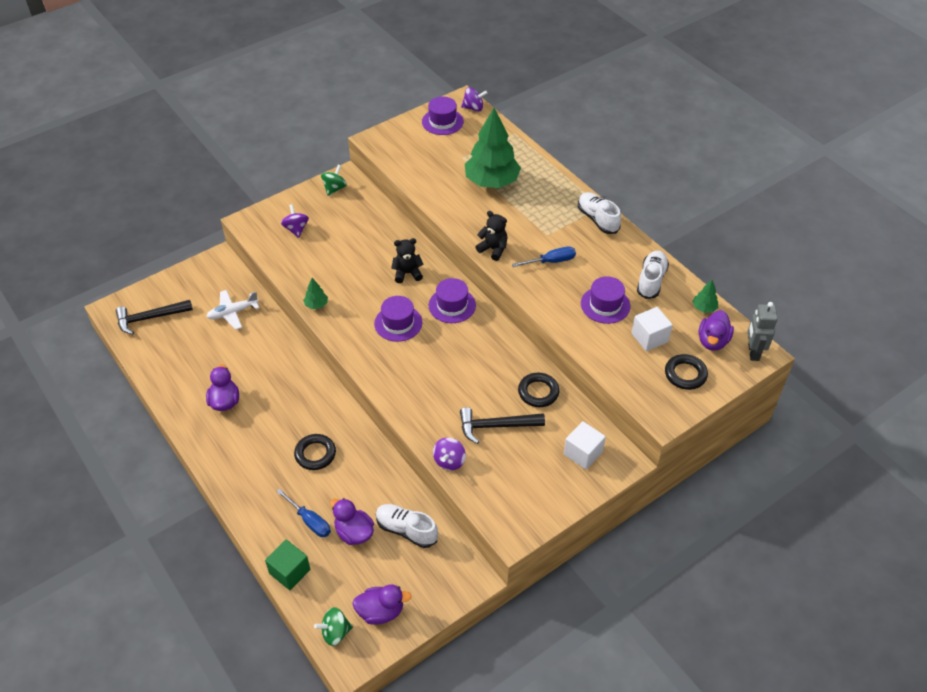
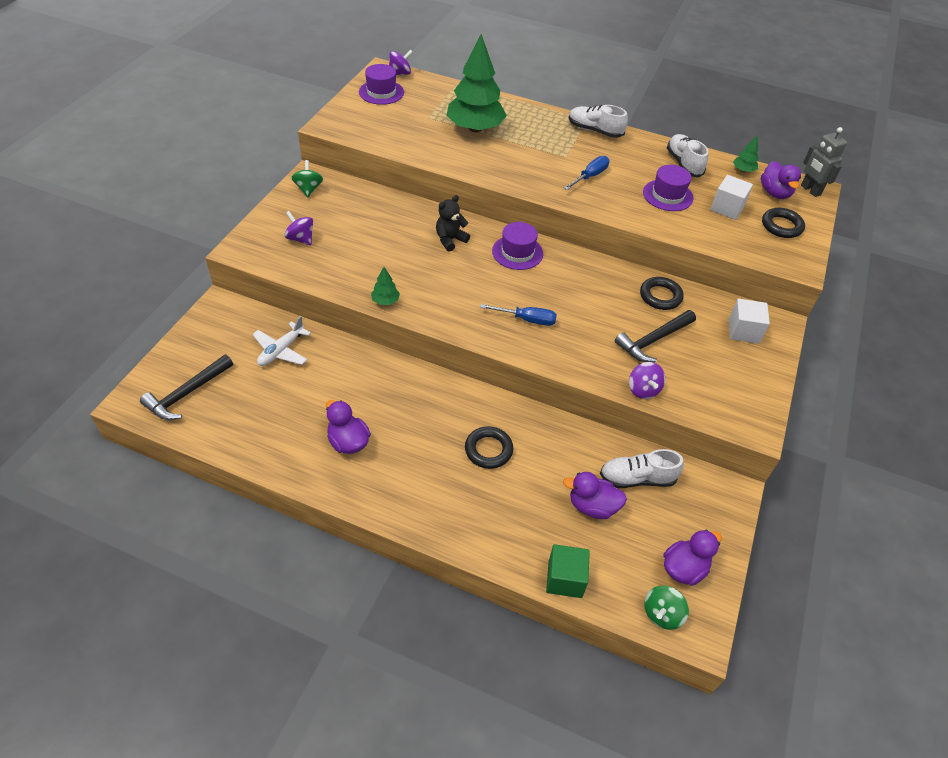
camera: 35 degrees left, 0 degrees up
(310, 521) = (540, 518): blue screwdriver -> blue screwdriver (527, 319)
(398, 323) = (482, 287): purple hat -> none
(493, 249) = (530, 183): black teddy bear -> none

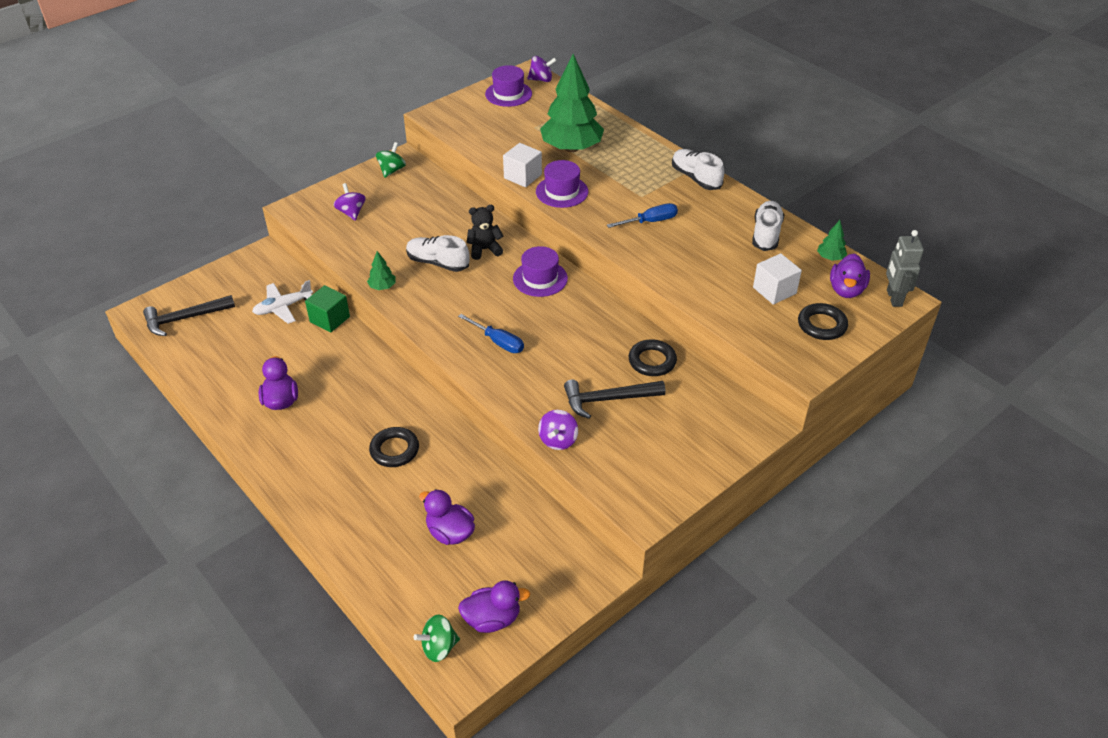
camera: 30 degrees right, 5 degrees down
(565, 579) = (376, 582): green cube -> green cube (330, 319)
(637, 478) = (513, 525): white shoe -> white shoe (438, 263)
(668, 195) = (718, 261): purple hat -> purple hat (562, 192)
(743, 331) = (713, 421): white cube -> white cube (522, 176)

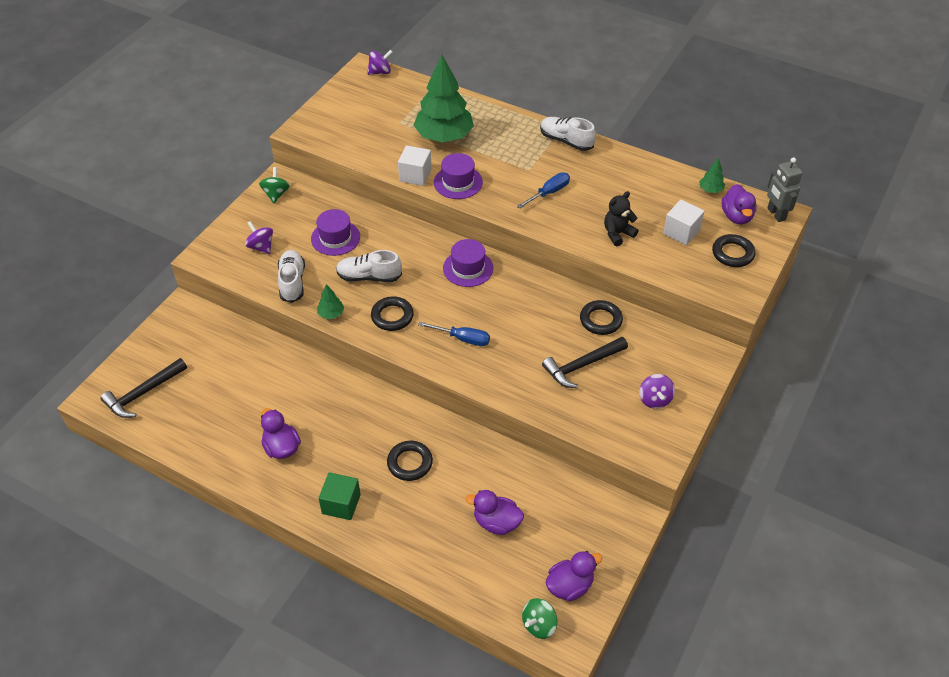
camera: 20 degrees left, 5 degrees up
(283, 307) = (233, 356): white plane -> none
(330, 319) = (284, 355): green cube -> green cube (341, 504)
(440, 304) = (392, 316): none -> black ring
(484, 249) = (404, 253): black teddy bear -> black teddy bear (617, 234)
(508, 94) = (358, 93): purple hat -> purple hat (335, 238)
(558, 440) = (559, 415): purple spinning top -> purple spinning top (654, 399)
(766, 234) = (649, 181): white shoe -> white shoe (292, 282)

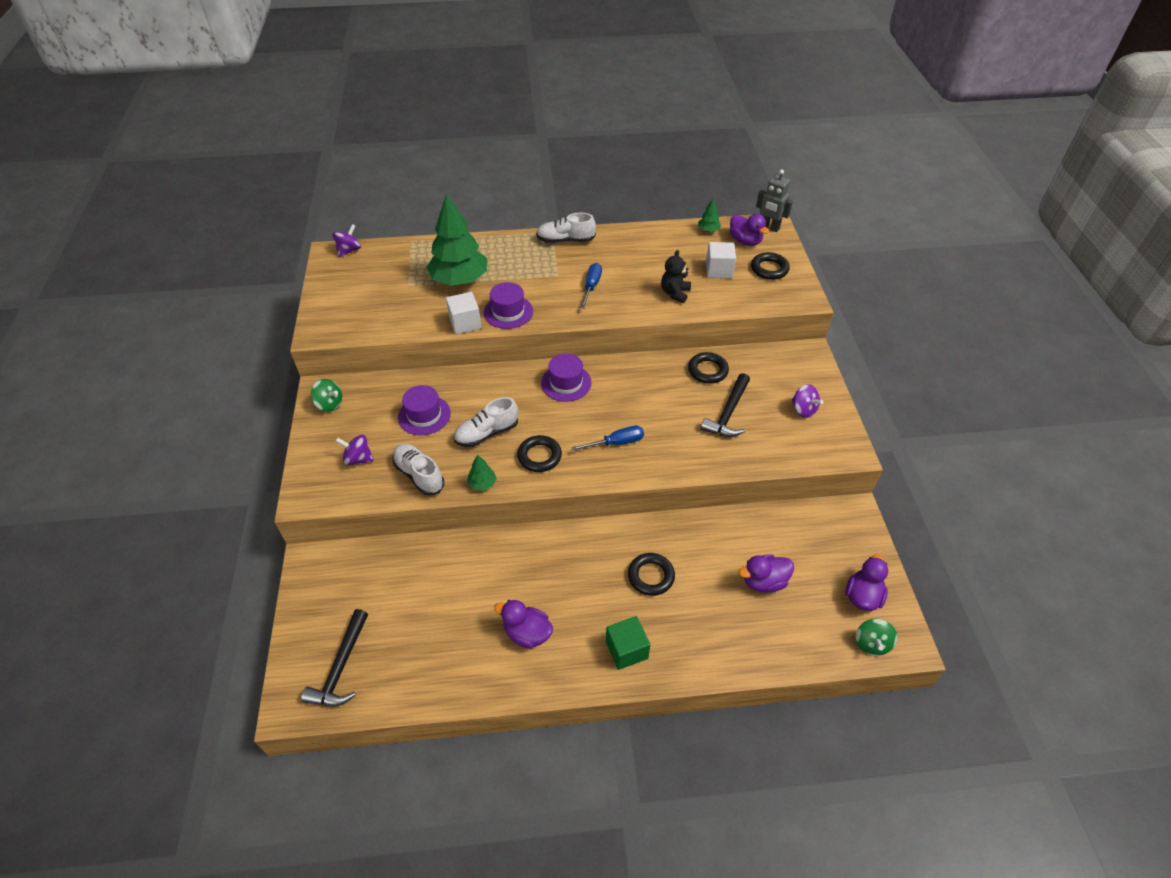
camera: 35 degrees left, 0 degrees up
(276, 194) = (329, 404): green spinning top -> green spinning top turned 150 degrees clockwise

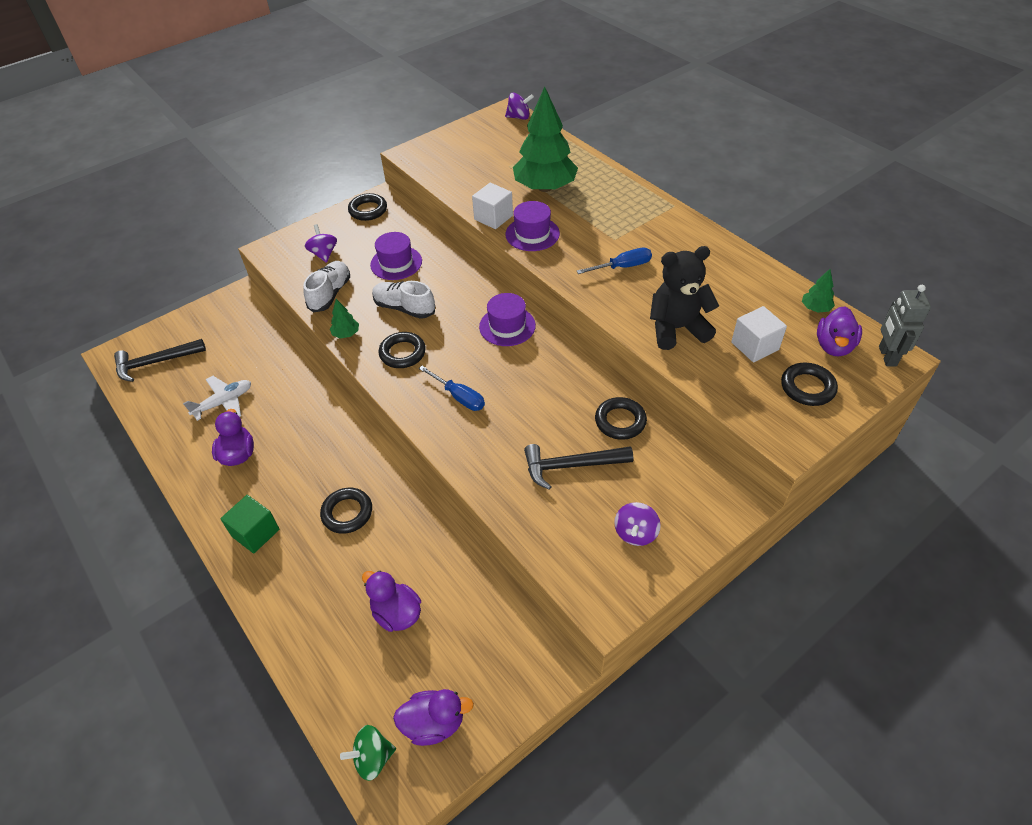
camera: 60 degrees right, 0 degrees up
(329, 404) = (368, 210): green spinning top -> black ring
(452, 624) = (224, 402): none -> white plane
(565, 240) = (672, 219): white shoe -> none
(675, 293) = (677, 329): black teddy bear -> black teddy bear, size x1.59

